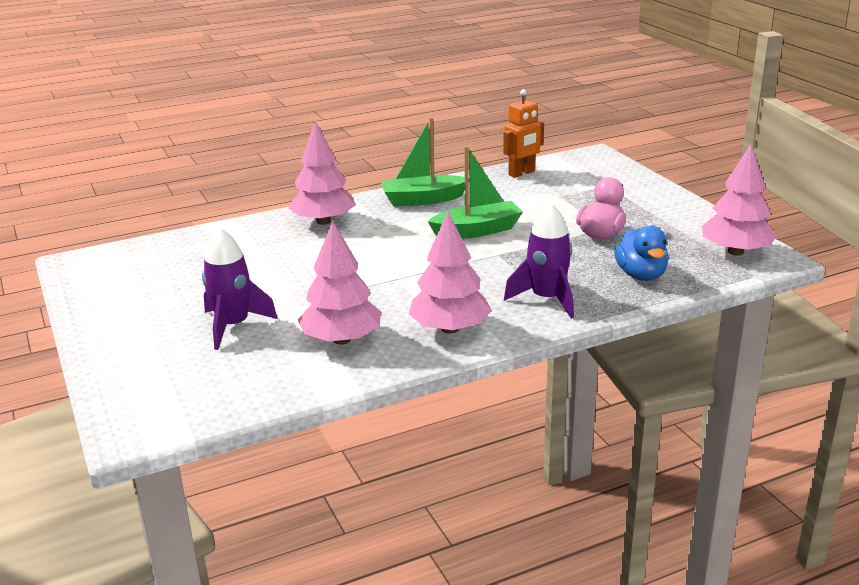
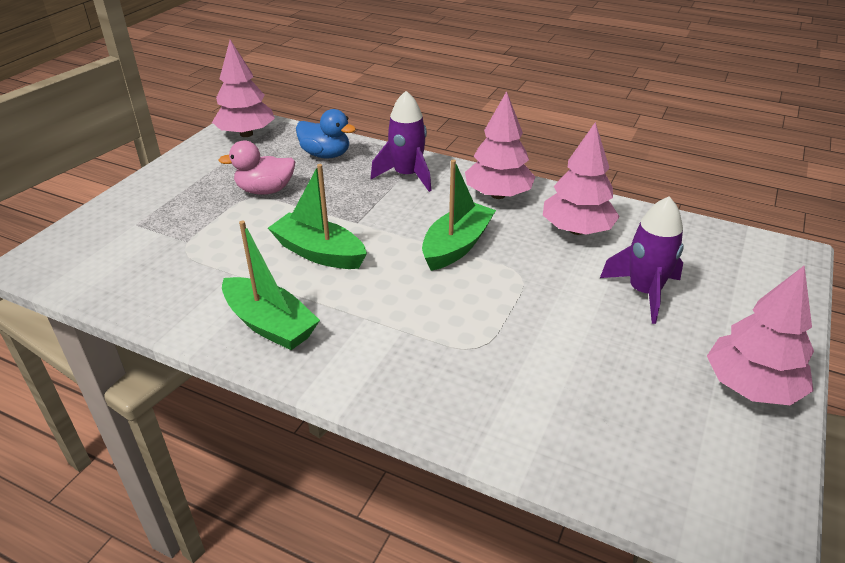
camera: 130 degrees left, 10 degrees up
(323, 221) = (401, 369): pink tree -> pink tree (751, 387)
(406, 280) = (457, 246): none -> green boat
(522, 173) = (129, 289): orange robot -> none
(641, 275) = (326, 155): blue duck -> blue duck turned 75 degrees clockwise

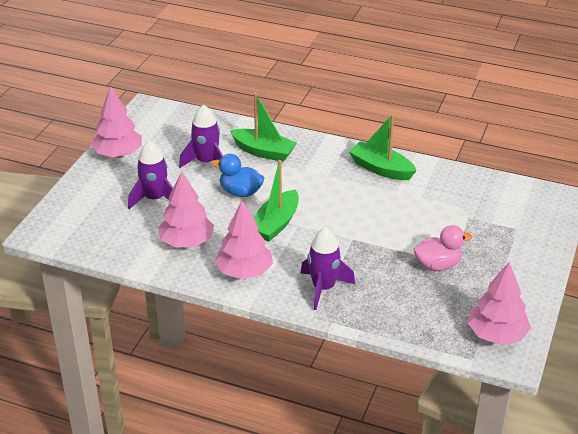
camera: 175 degrees right, 0 degrees up
(319, 253) = (371, 213): green boat -> green boat (263, 152)
(326, 155) = (404, 310): blue duck -> blue duck (240, 192)
(575, 357) = (206, 162): none -> purple rocket

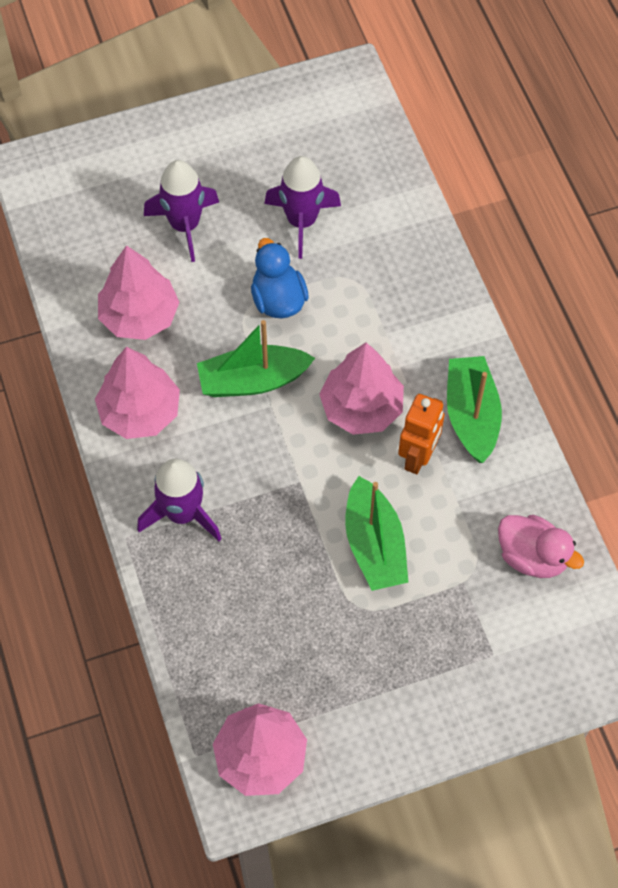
camera: 50 degrees right, 25 degrees up
(118, 154) = (231, 123): pink tree -> pink tree (361, 408)
(263, 152) = (380, 264): green boat -> green boat (374, 545)
(384, 195) = (418, 457): none -> orange robot
(438, 265) = (335, 608): pink duck -> pink duck (532, 556)

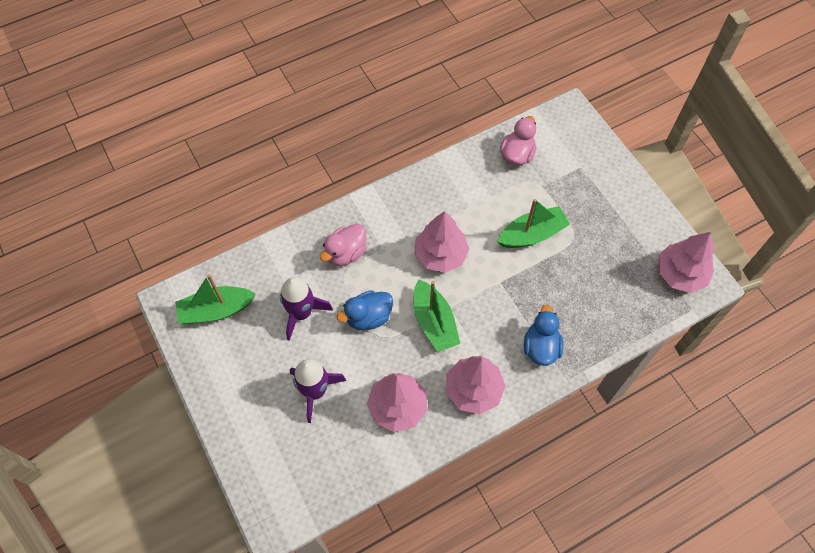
camera: 100 degrees left, 0 degrees up
(182, 513) = (541, 347): purple rocket -> blue duck
(386, 285) = (346, 253): none -> pink duck
(418, 457) = (467, 219): orange robot -> none
(471, 415) = (432, 194): green boat -> green boat (216, 310)

